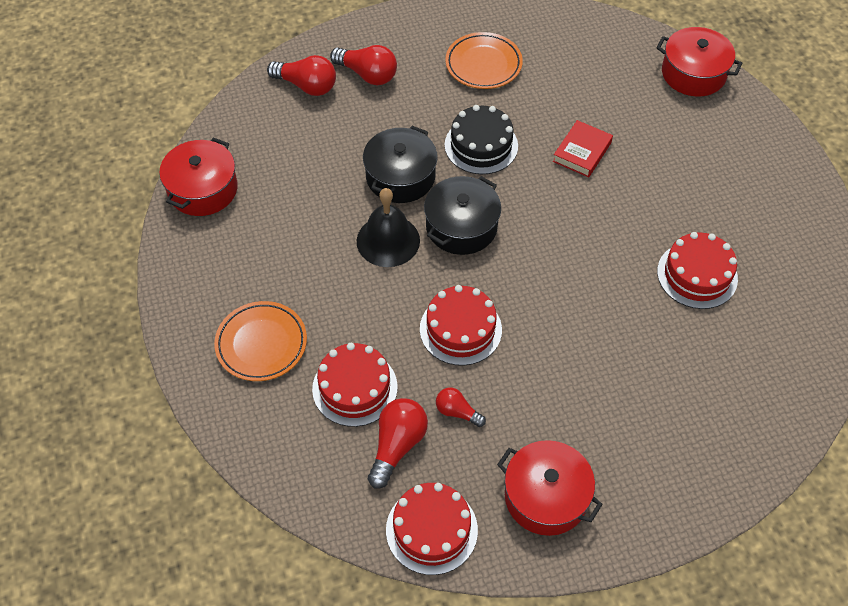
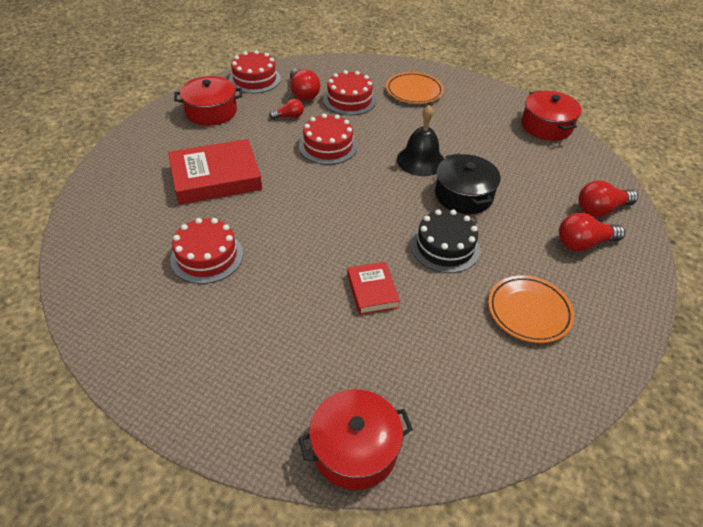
camera: 135 degrees right, 10 degrees down
(461, 226) = (391, 191): black pot -> none
(621, 369) = (216, 177): none -> red book

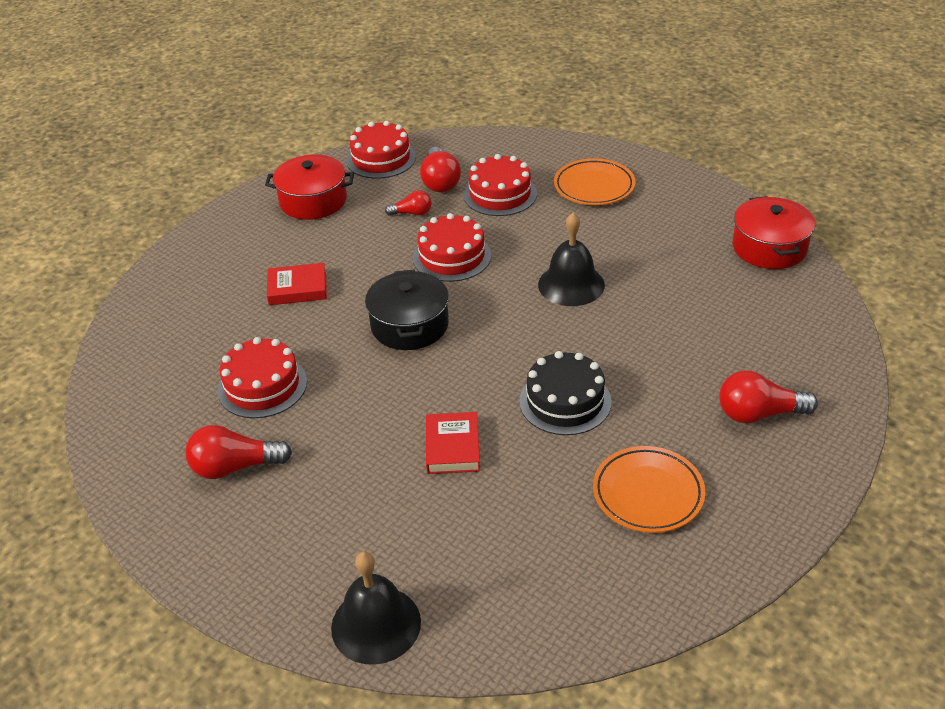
camera: 15 degrees right, 5 degrees down
(216, 177) = (297, 288): red book -> red book, size x0.55
(355, 449) = (376, 624): red pot -> black bell
(463, 195) = (614, 336): black pot -> black pot (410, 325)
(601, 209) = (802, 371): red light bulb -> red light bulb (235, 467)

